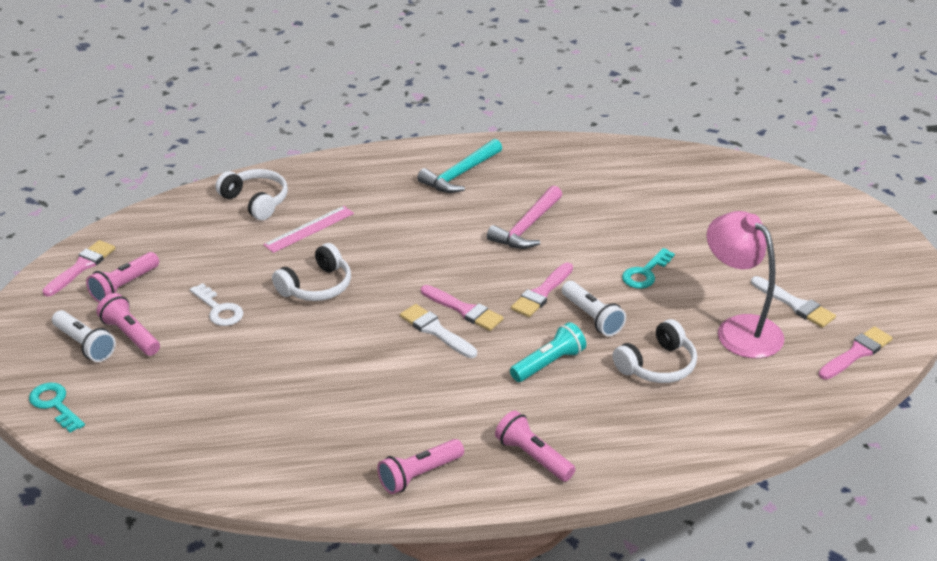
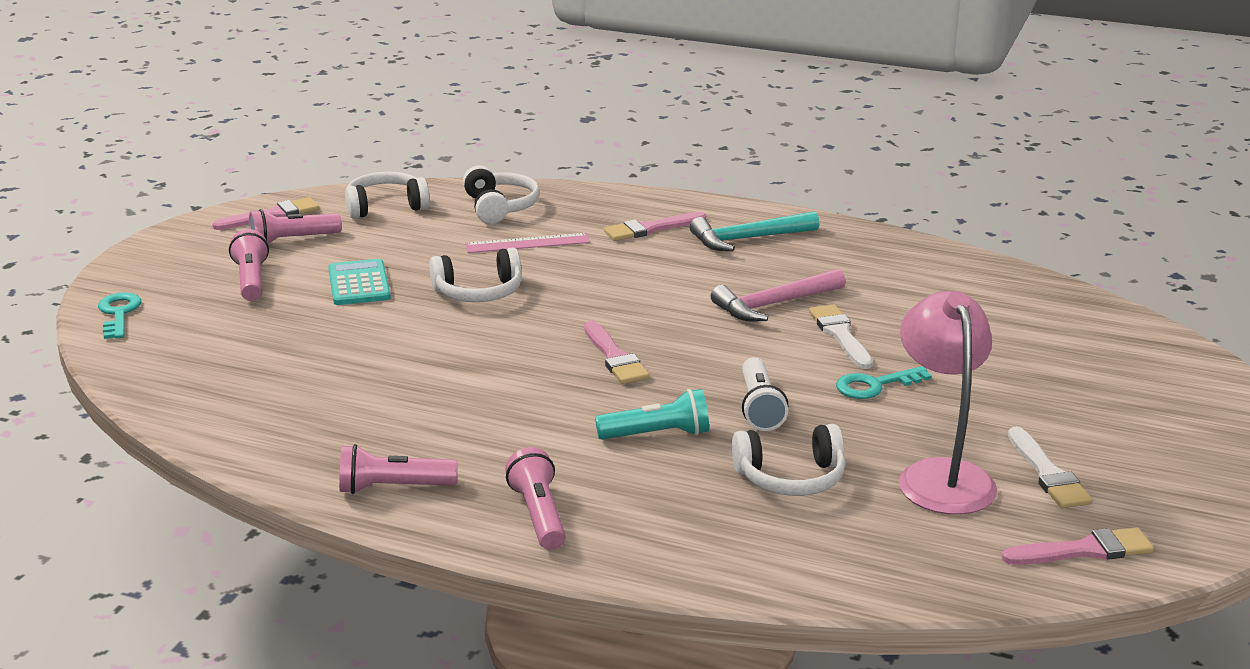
camera: 30 degrees right, 10 degrees down
(85, 344) = (202, 275): white flashlight -> none
(166, 229) = (386, 207): none -> white headphones
(219, 309) = (359, 284): white key -> turquoise calculator
(436, 331) = (562, 366): white brush -> white brush (840, 335)
(541, 293) = (723, 368): pink brush -> pink brush (650, 229)

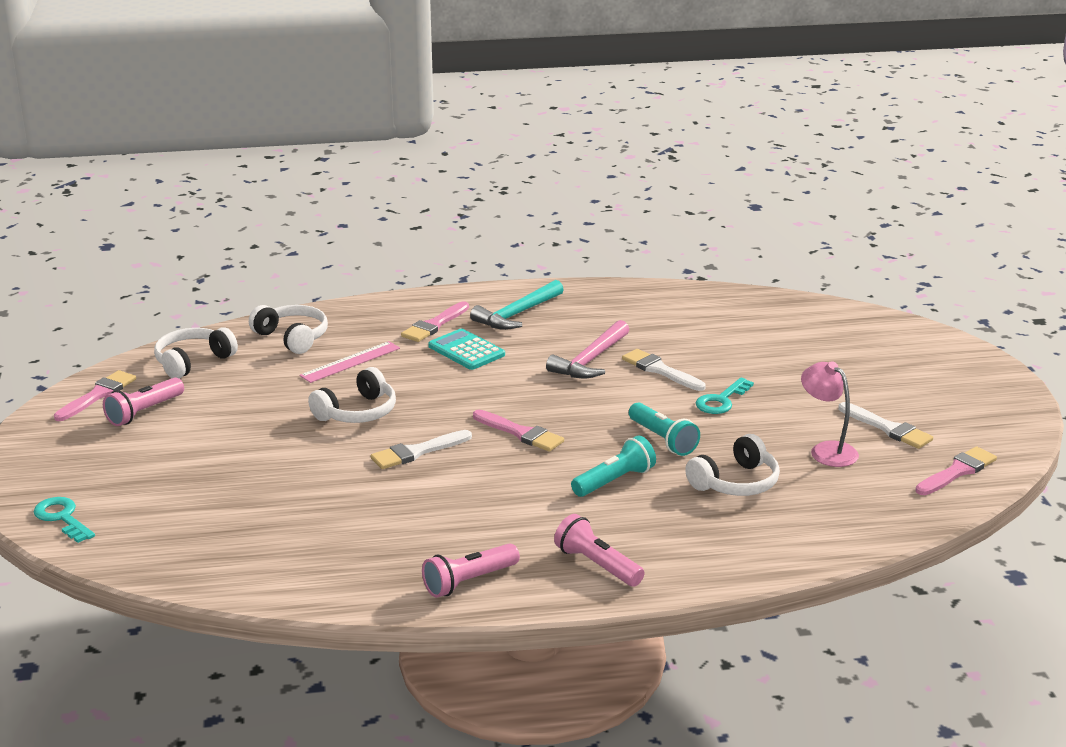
camera: 30 degrees left, 0 degrees up
(251, 280) = (149, 455): pink flashlight -> none
(359, 284) = (248, 433): turquoise calculator -> turquoise calculator (466, 351)
(491, 346) = (417, 452): none -> white brush
(760, 408) = (663, 440): white flashlight -> turquoise flashlight
(941, 475) = (826, 450): pink lamp -> pink lamp, size x0.65

